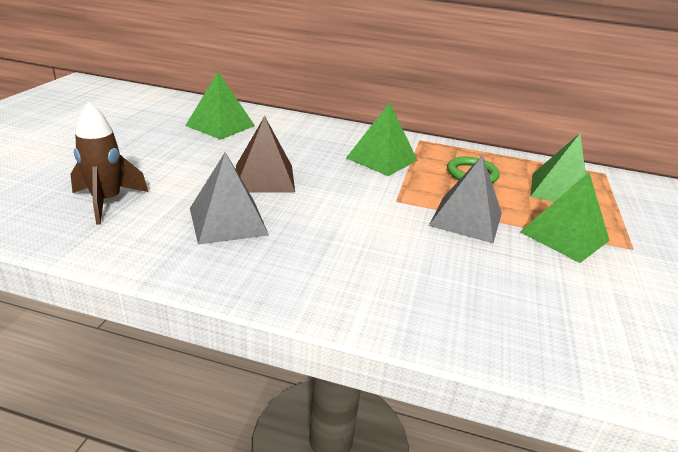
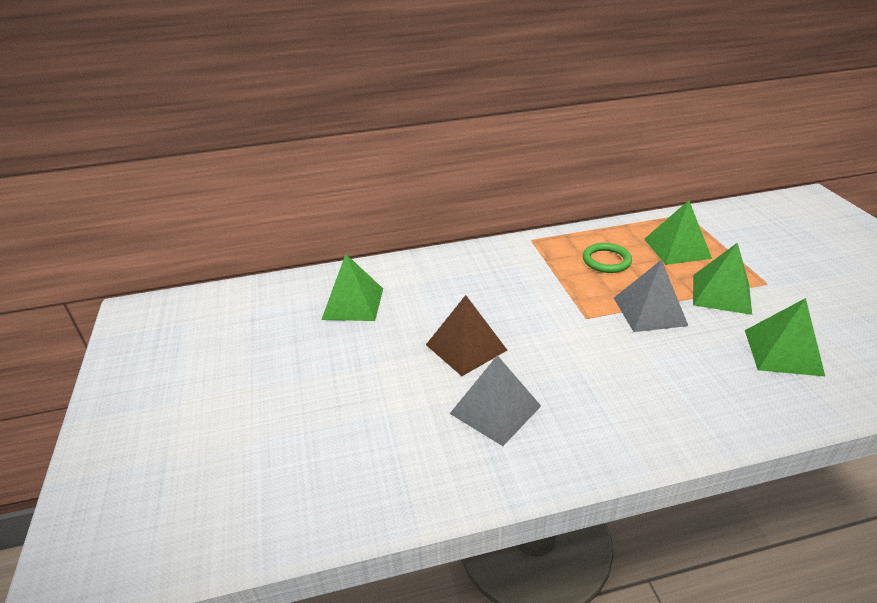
camera: 25 degrees left, 5 degrees up
(107, 202) = (374, 446): brown rocket -> none
(382, 159) = (528, 277): green pyramid -> green pyramid (783, 352)

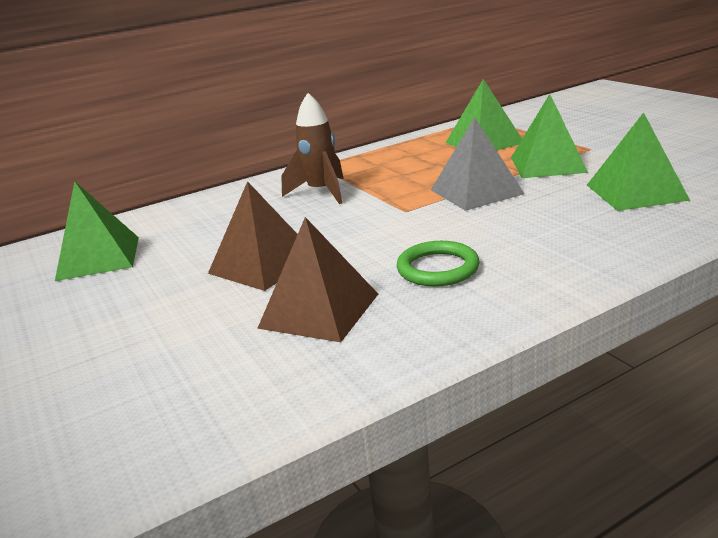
camera: 15 degrees left, 10 degrees down
(495, 409) = (319, 310): grey pyramid -> brown pyramid
(526, 275) = (321, 192): none -> brown rocket
(606, 260) = (410, 165): green ring -> green ring (438, 268)

